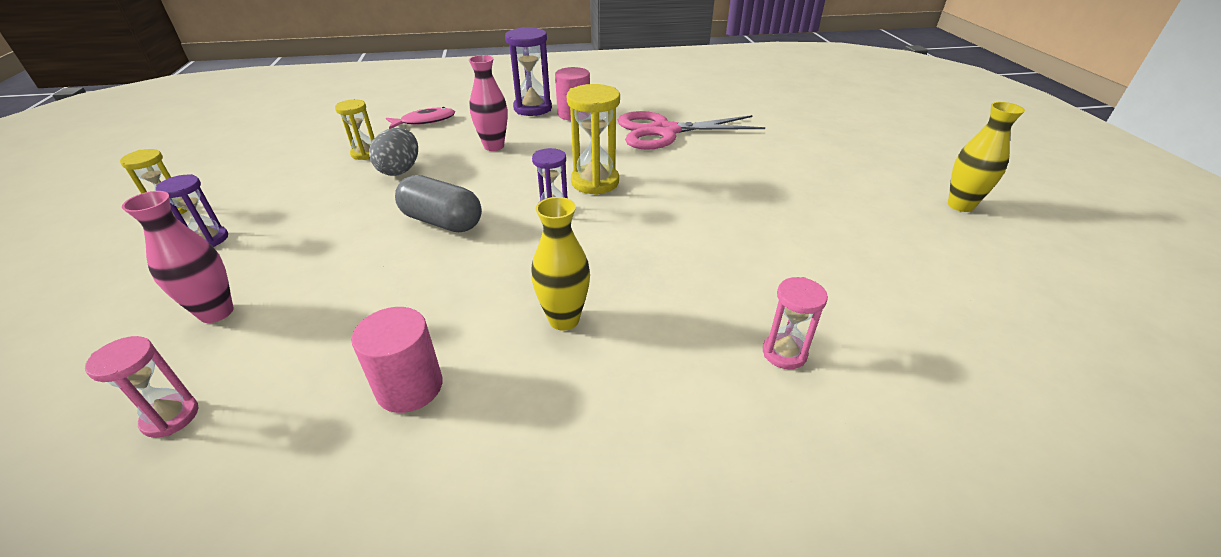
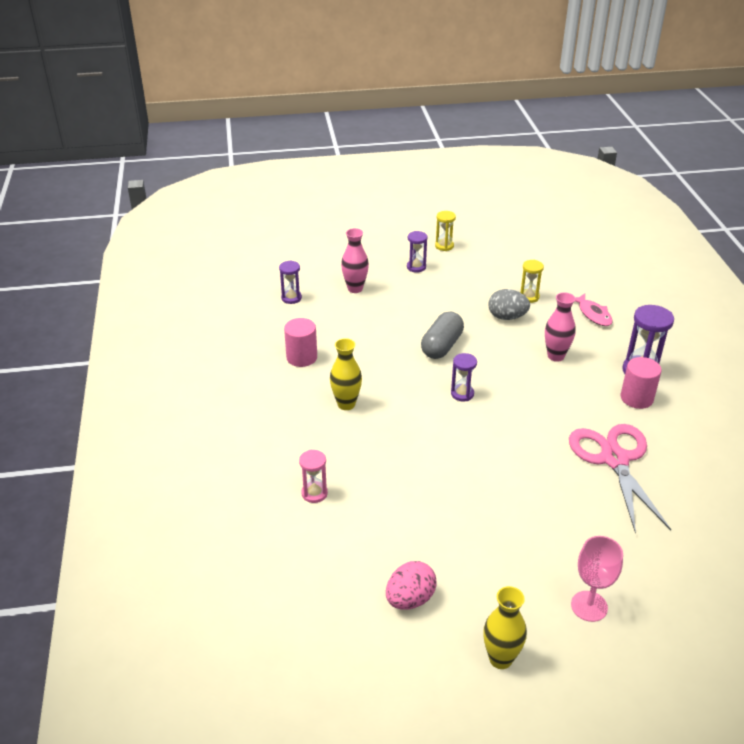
camera: 90 degrees right, 0 degrees up
(171, 417) = (291, 298): pink hourglass -> purple hourglass
(595, 182) = (505, 414): yellow hourglass -> none
(861, 158) = (589, 606): none -> pink goblet
(928, 260) = (410, 599): none -> pink egg

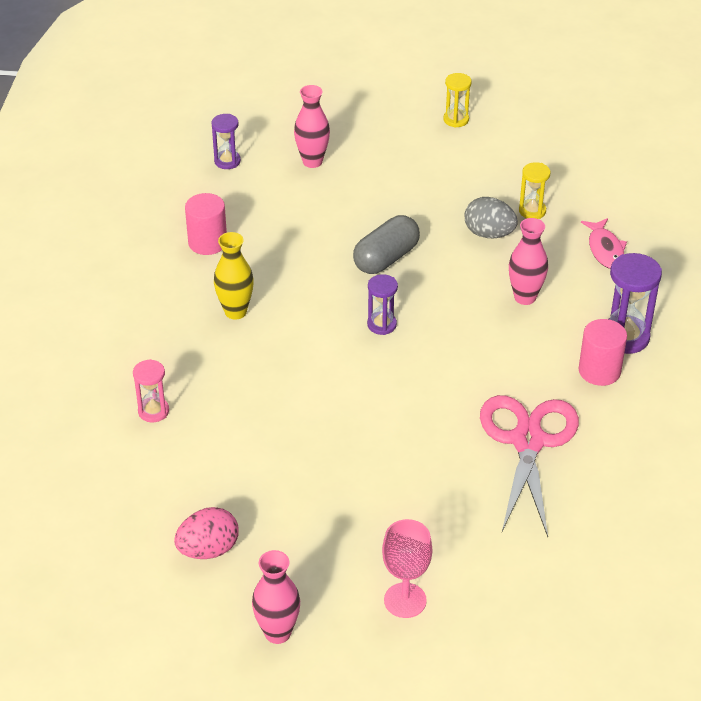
camera: 15 degrees right, 5 degrees up
(416, 267) = (404, 144): purple hourglass -> none
(500, 659) = (277, 633): yellow vase -> pink vase

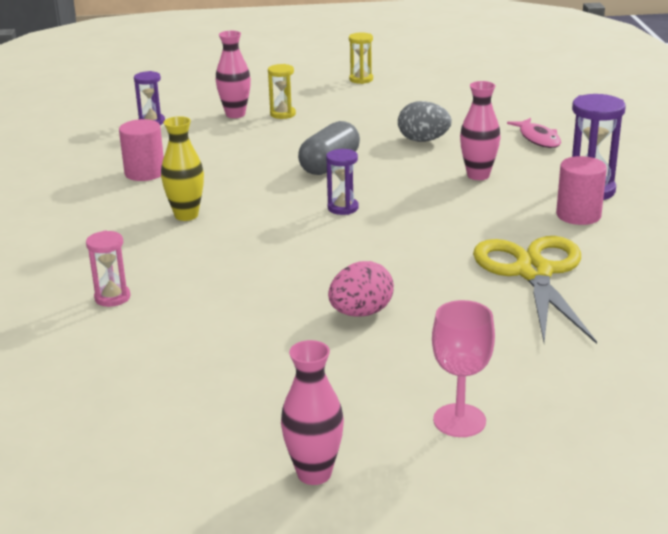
camera: 10 degrees left, 15 degrees down
(208, 549) = (205, 406): pink egg -> pink egg (361, 313)
(528, 441) = (533, 272): pink scissors -> yellow scissors
(532, 211) = (457, 123): yellow hourglass -> yellow hourglass (283, 114)

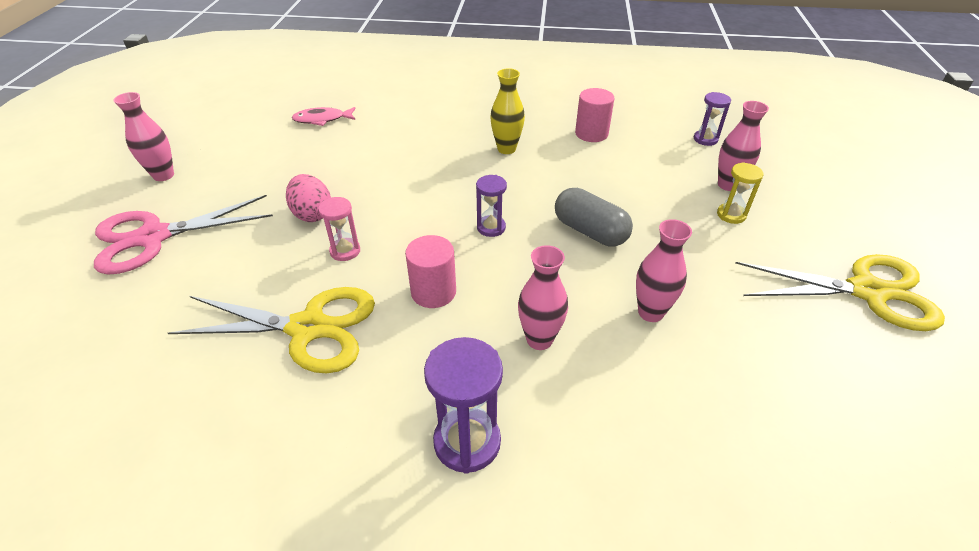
camera: 100 degrees right, 15 degrees up
(112, 297) = (399, 119): pink hourglass -> pink hourglass (345, 251)
(361, 79) = (867, 291): yellow hourglass -> yellow scissors
(423, 140) = (650, 312): grey egg -> pink vase
(459, 420) = (153, 237): pink goblet -> pink scissors
(538, 139) = (649, 436): pink fish -> pink fish (322, 119)
(578, 215) = (406, 405): pink cylinder -> pink cylinder (433, 292)

